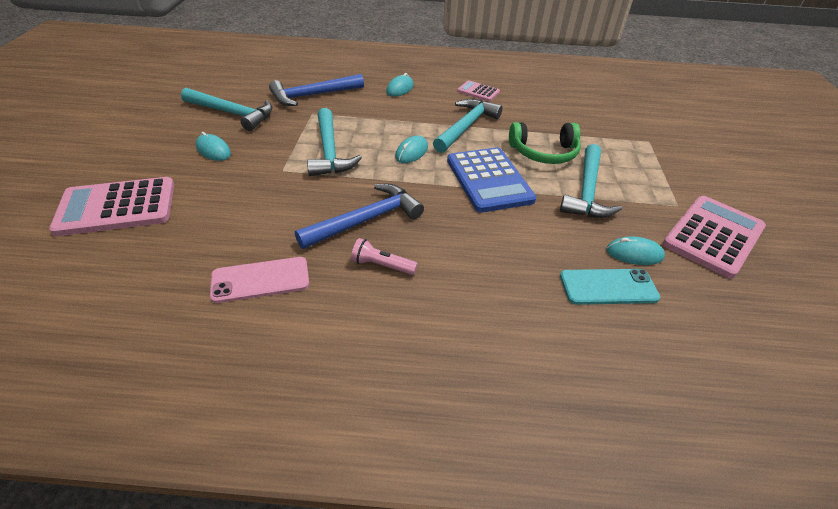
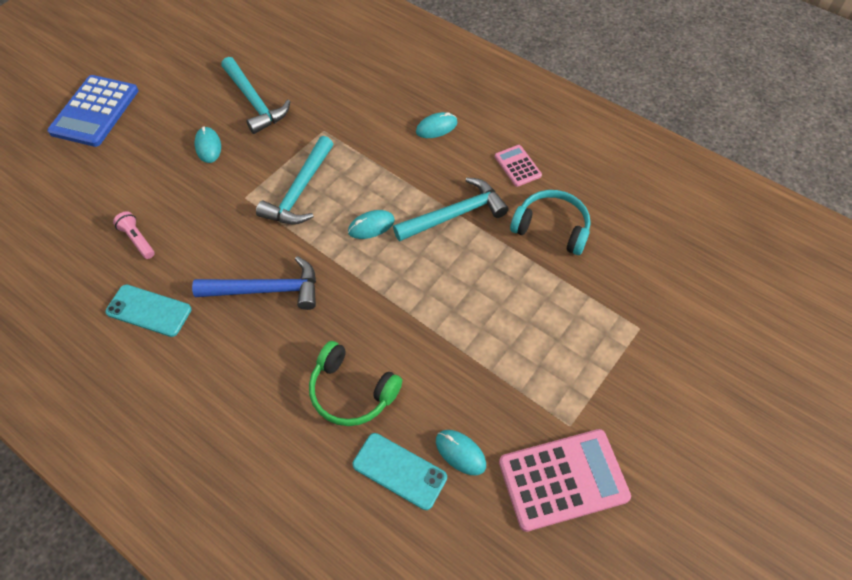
camera: 35 degrees right, 15 degrees up
(117, 207) = (102, 183): pink calculator -> none
(260, 280) = (149, 310): pink phone -> turquoise phone
(313, 95) = (343, 104): blue hammer -> none
(382, 265) = (241, 344): pink flashlight -> pink flashlight (137, 240)
(489, 180) = (411, 297): blue calculator -> blue calculator (95, 111)
(537, 113) = (551, 228): none -> turquoise headphones
(544, 153) = (501, 288): green headphones -> green headphones (351, 391)
(587, 191) = (493, 359): turquoise hammer -> none

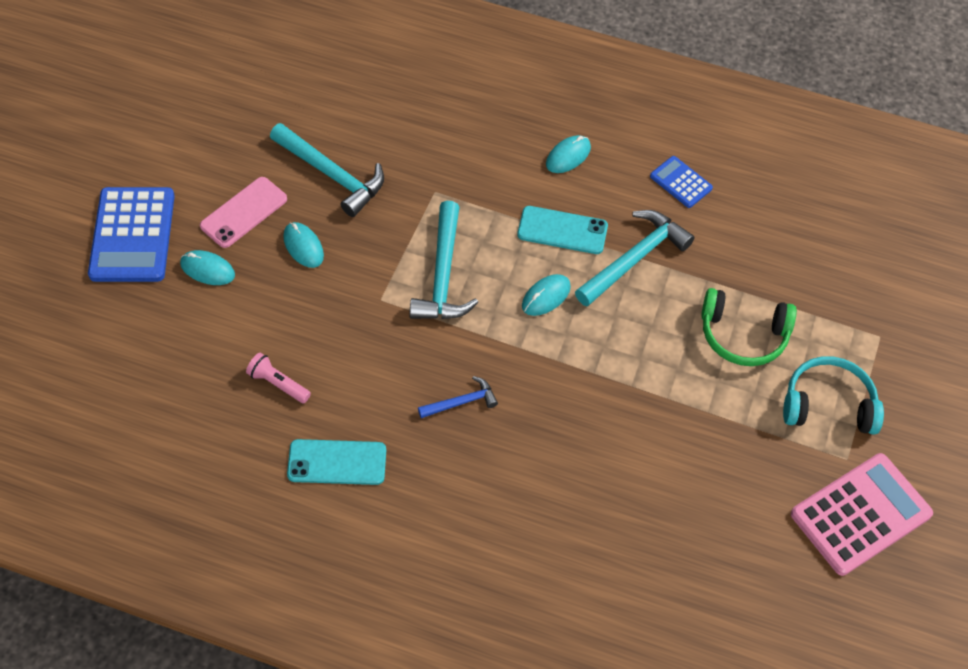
camera: 20 degrees left, 0 degrees up
(179, 113) = (244, 212): none -> pink phone
(266, 290) = (461, 402): blue hammer -> blue hammer, size x0.54
(351, 391) = (608, 487): green headphones -> green headphones (743, 335)
(399, 471) = (695, 554): turquoise phone -> turquoise phone (562, 230)
(460, 453) = (749, 518): turquoise mouse -> turquoise mouse (207, 269)
(517, 166) = (680, 182): pink calculator -> blue calculator
(551, 228) = (747, 247): turquoise headphones -> turquoise headphones (828, 404)

